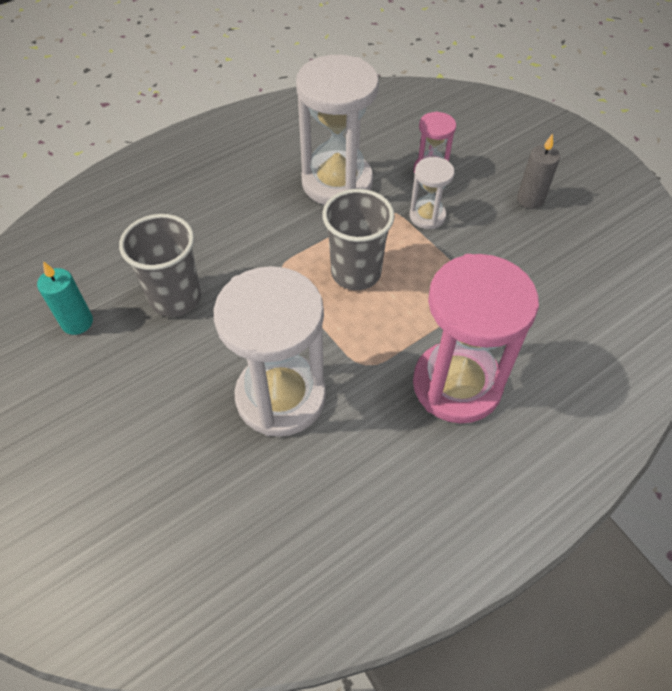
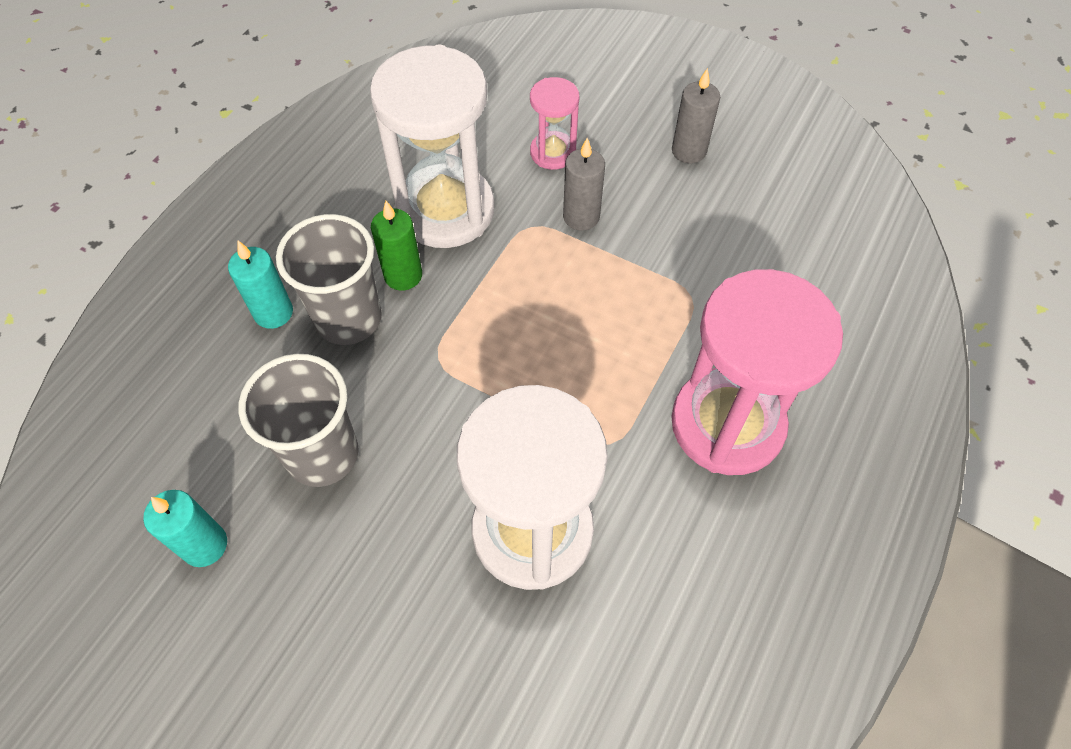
camera: 25 degrees left, 5 degrees up
(194, 206) = (273, 313): none -> turquoise candle
(286, 212) = (403, 275): none -> green candle
(356, 273) = (535, 326): grey cup -> grey cup (348, 318)
(427, 216) = (581, 217): white hourglass -> grey candle

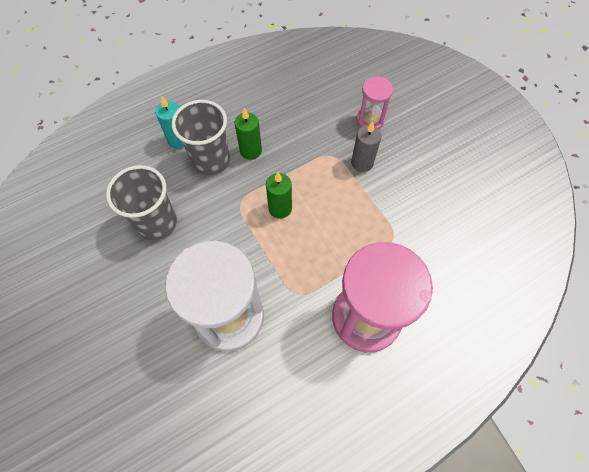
camera: 30 degrees right, 5 degrees up
(205, 545) = (81, 238): turquoise candle -> none
(445, 210) = (293, 126): white hourglass -> none
(504, 337) = (280, 208): none -> green candle
(688, 151) = (447, 153): grey candle -> none

